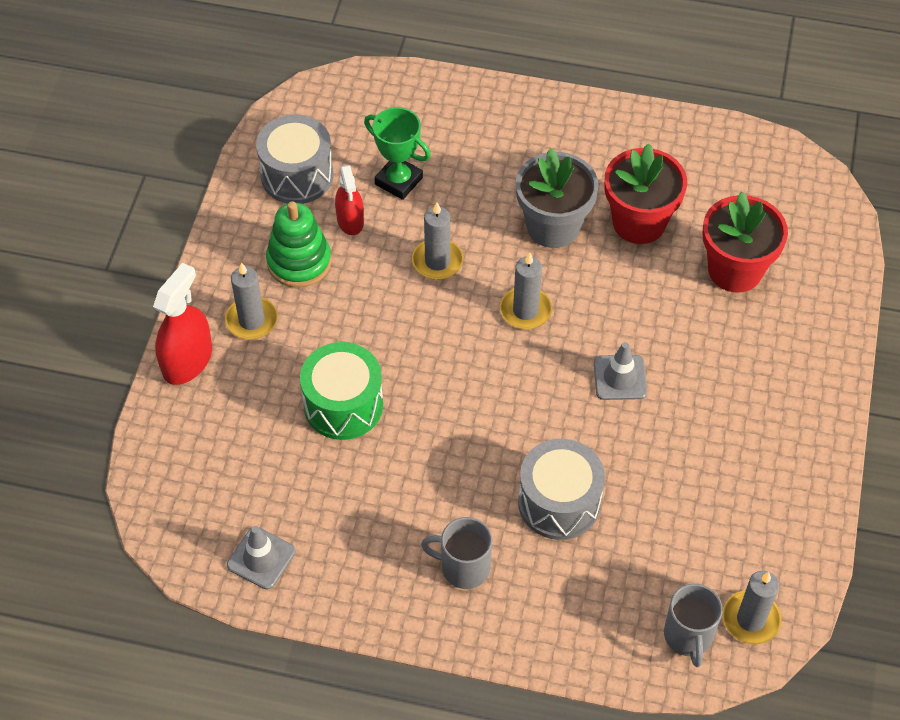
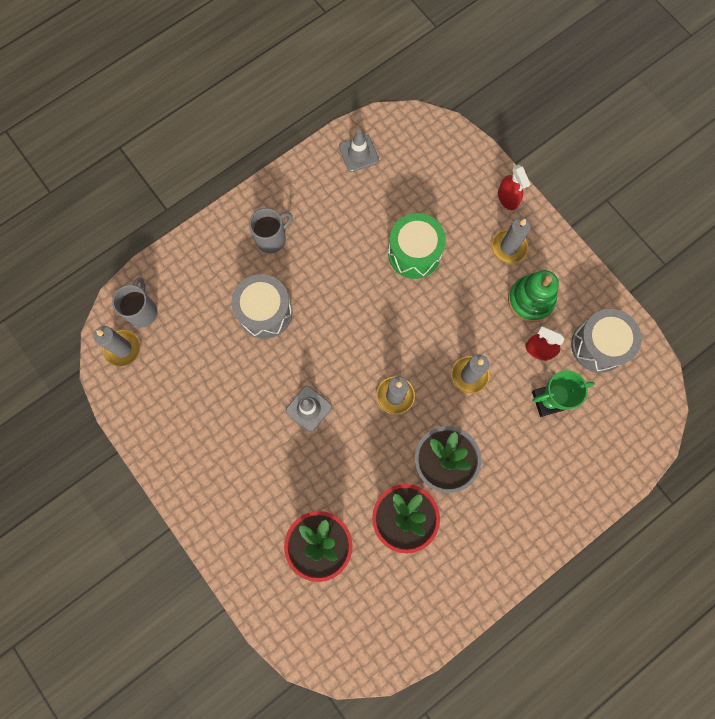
camera: 130 degrees right, 20 degrees up
(187, 361) = (507, 198): red spray bottle -> red spray bottle, size x0.66
(688, 636) = (142, 311): grey mug -> grey mug turned 60 degrees clockwise

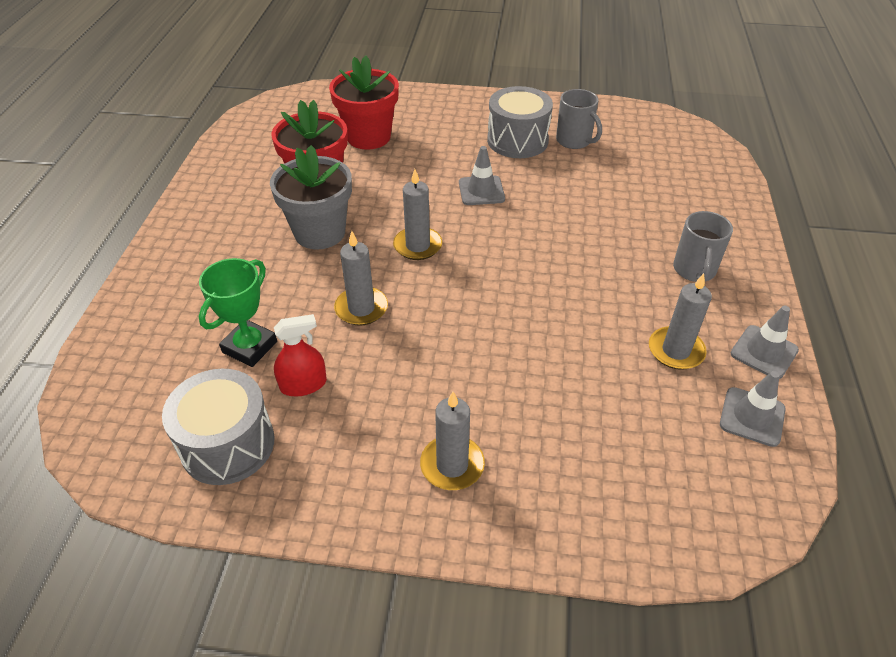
camera: 135 degrees right, 30 degrees down
(122, 348) = (669, 131): grey candle -> grey candle (676, 350)
(142, 311) = (696, 156): grey mug -> grey mug (574, 141)
(265, 312) = (610, 219): grey drum -> grey drum (517, 140)
(308, 171) = (764, 352): none -> grey traffic cone
(414, 253) = (550, 367): green drum -> none
(507, 198) = (521, 528): red spray bottle -> none
(530, 300) = (363, 427): green stacking toy -> none

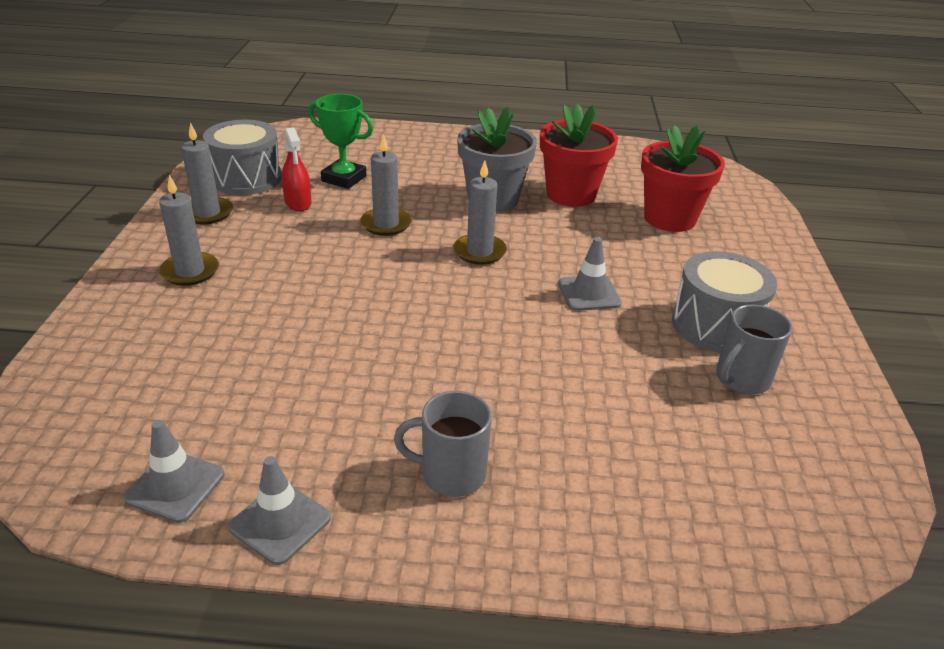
camera: 85 degrees right, 10 degrees down
(676, 350) = (298, 432): grey candle -> grey candle (207, 213)

